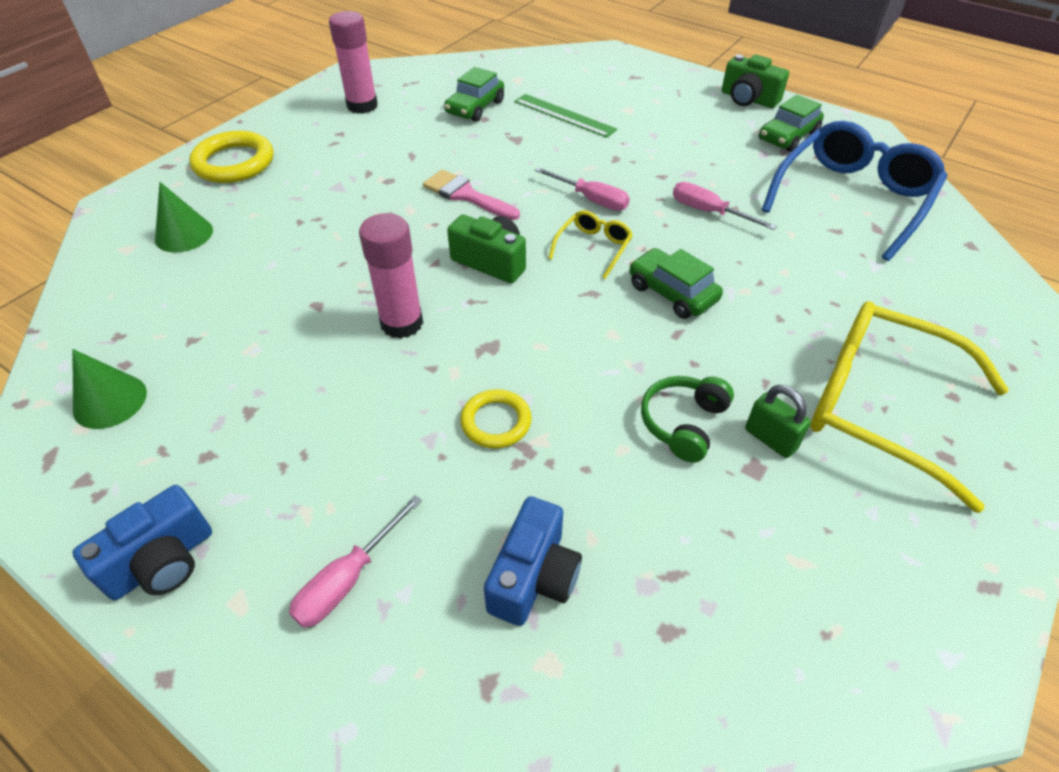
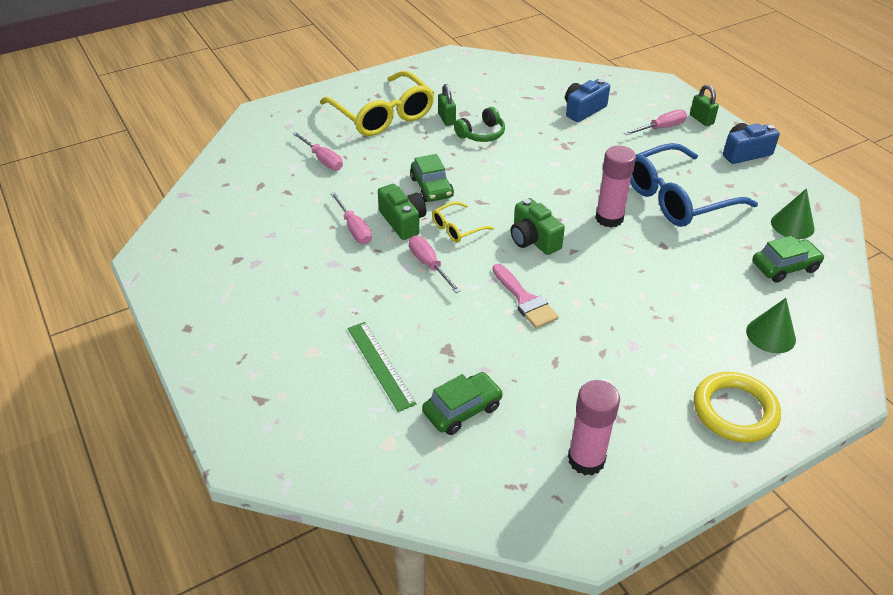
camera: 155 degrees left, 5 degrees down
(254, 654) = (701, 119): none -> green padlock
(496, 422) = (574, 158): yellow ring -> none
(748, 99) = (190, 325): green camera -> green camera (403, 221)
(788, 137) = (215, 271): green car -> green car (784, 267)
(852, 198) = (245, 207): blue glasses -> blue glasses (677, 198)
(856, 288) = (323, 160): none -> pink screwdriver

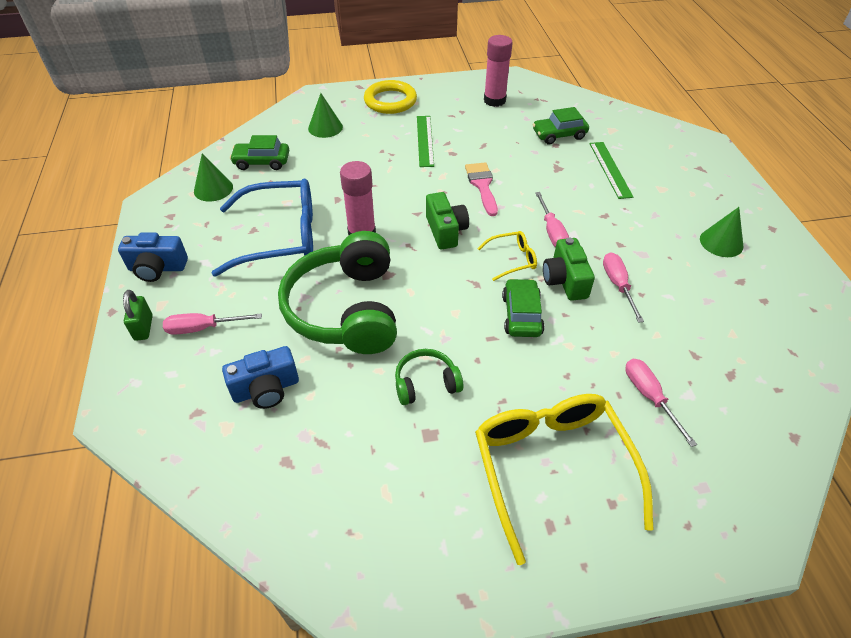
camera: 160 degrees left, 5 degrees up
(249, 295) = (721, 242): none -> green cone
(446, 119) = (460, 429): green padlock -> none
(571, 161) = (346, 309): none -> green headphones
(633, 348) = (424, 140): none -> green ruler

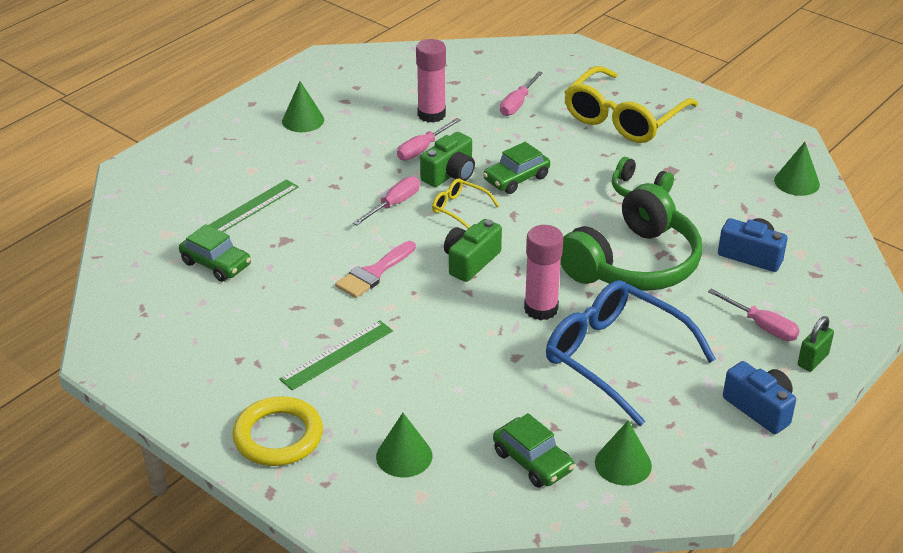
camera: 130 degrees left, 10 degrees down
(303, 528) = (796, 182): none -> green cone
(494, 100) = (183, 345): pink glue stick -> pink glue stick (431, 114)

